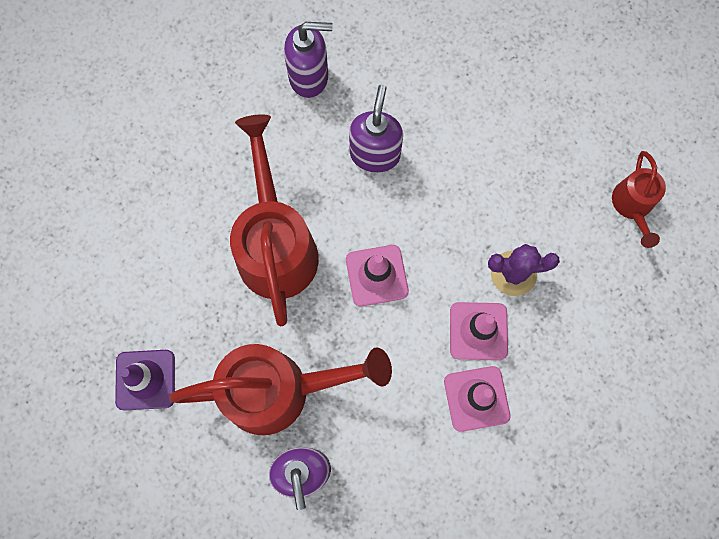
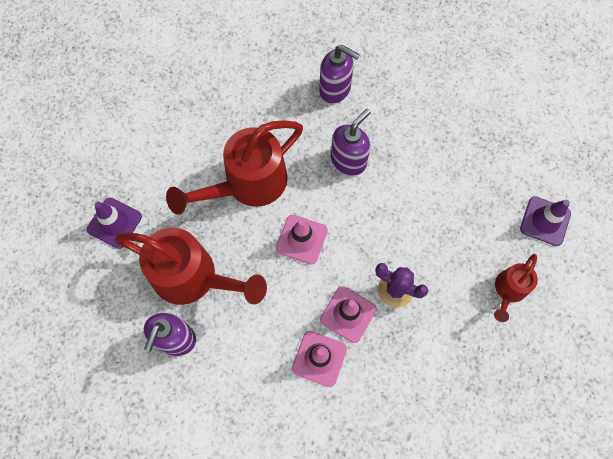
camera: 30 degrees right, 5 degrees down
(276, 245) = (248, 184): red watering can -> red watering can turned 150 degrees counterclockwise
(627, 107) = (545, 221): none -> purple traffic cone

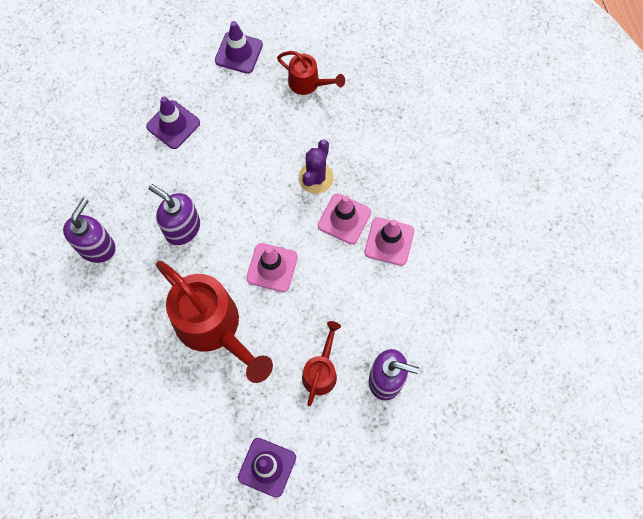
camera: 95 degrees left, 0 degrees up
(193, 277) = (321, 371): red watering can -> red watering can, size x0.52
(459, 155) = (173, 125): none -> purple traffic cone

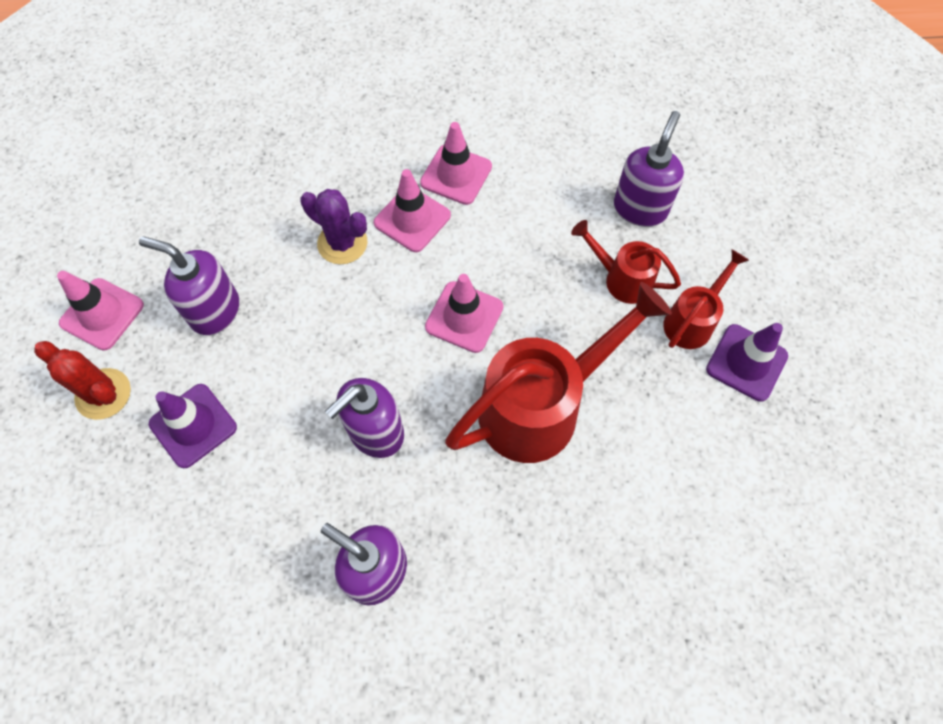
camera: 80 degrees left, 5 degrees down
(186, 71) = (103, 394): none -> red cactus
(239, 53) = (102, 314): purple traffic cone -> pink traffic cone
(251, 114) = (214, 311): none -> purple soap dispenser
(308, 83) = (191, 230): red watering can -> red watering can (692, 321)

